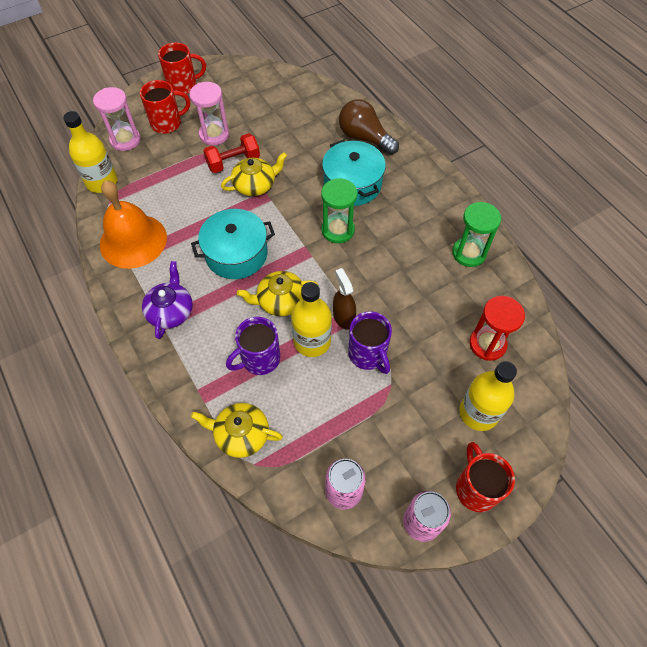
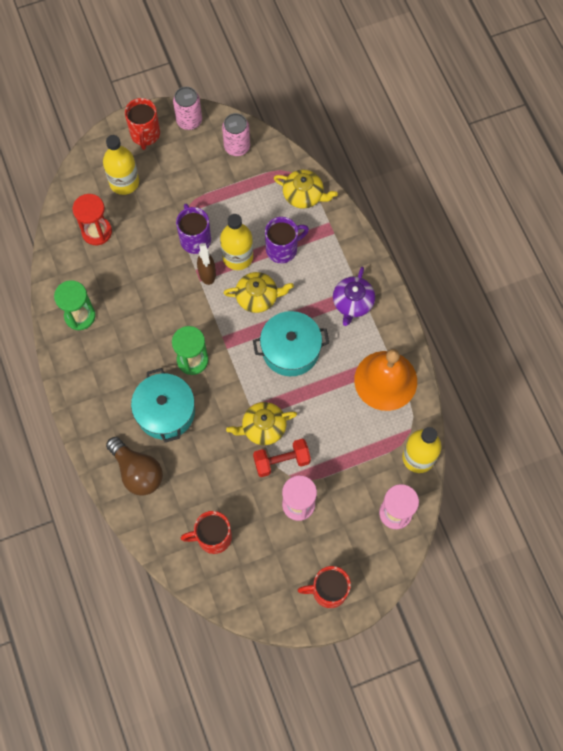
camera: 170 degrees left, 10 degrees up
(167, 123) = (349, 531): red mug -> red mug (213, 537)

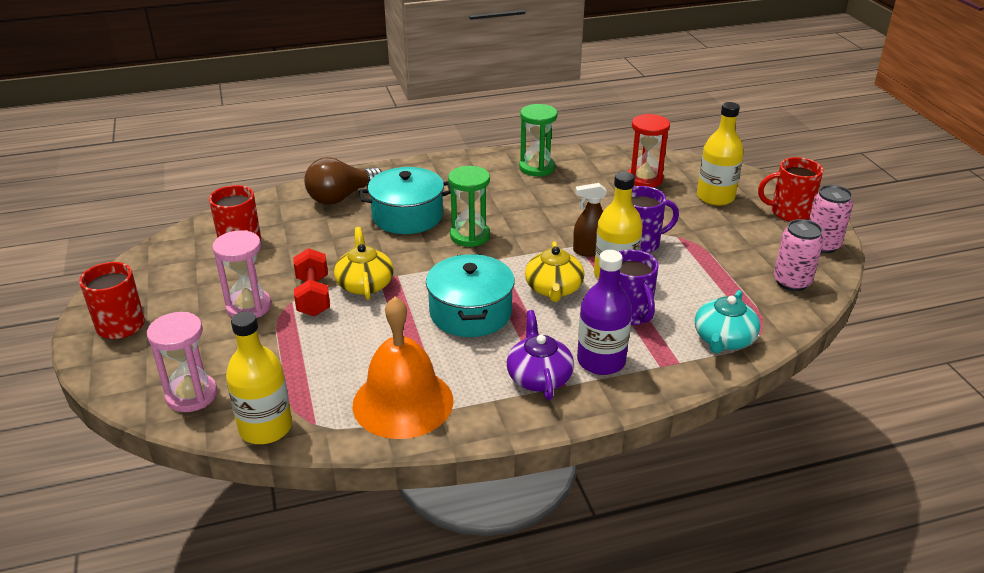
camera: 95 degrees right, 35 degrees down
(304, 195) = (723, 339): yellow teapot -> turquoise teapot
(333, 267) = (601, 361): none -> purple bottle
(352, 302) = (539, 377): purple teapot -> purple teapot turned 60 degrees clockwise

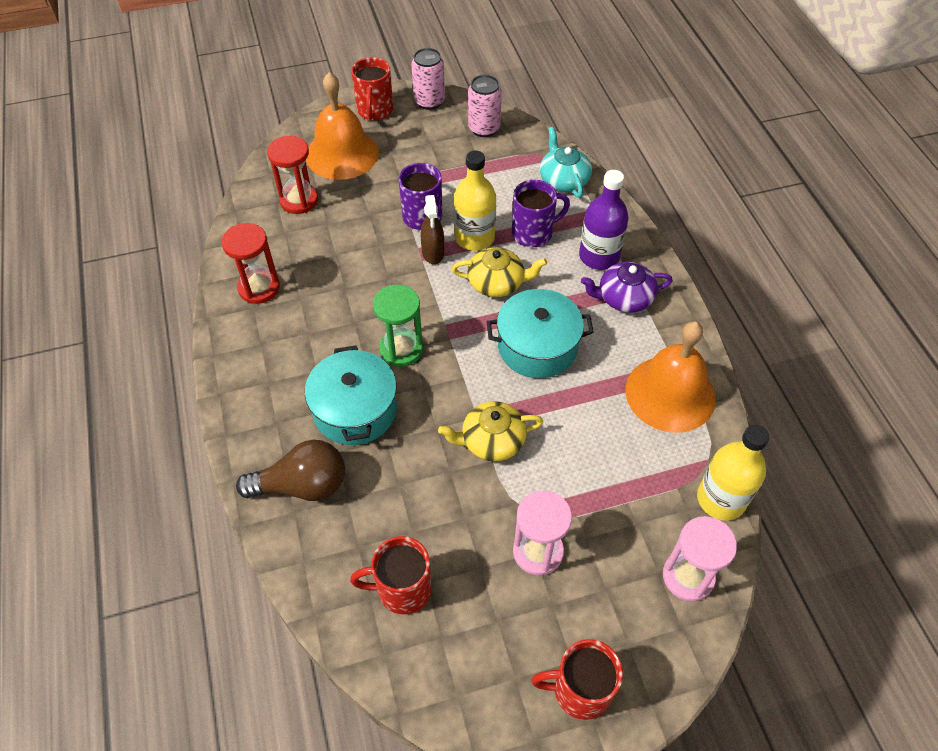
camera: 90 degrees left, 20 degrees up
(313, 296) = (516, 488): red dumbbell -> none
(341, 197) = (302, 485): brown light bulb -> brown light bulb turned 60 degrees counterclockwise
(537, 168) = (259, 288): green hourglass -> red hourglass
(715, 197) = (342, 154): yellow bottle -> orange bell
(723, 339) = (563, 179): turquoise teapot -> turquoise teapot turned 135 degrees counterclockwise

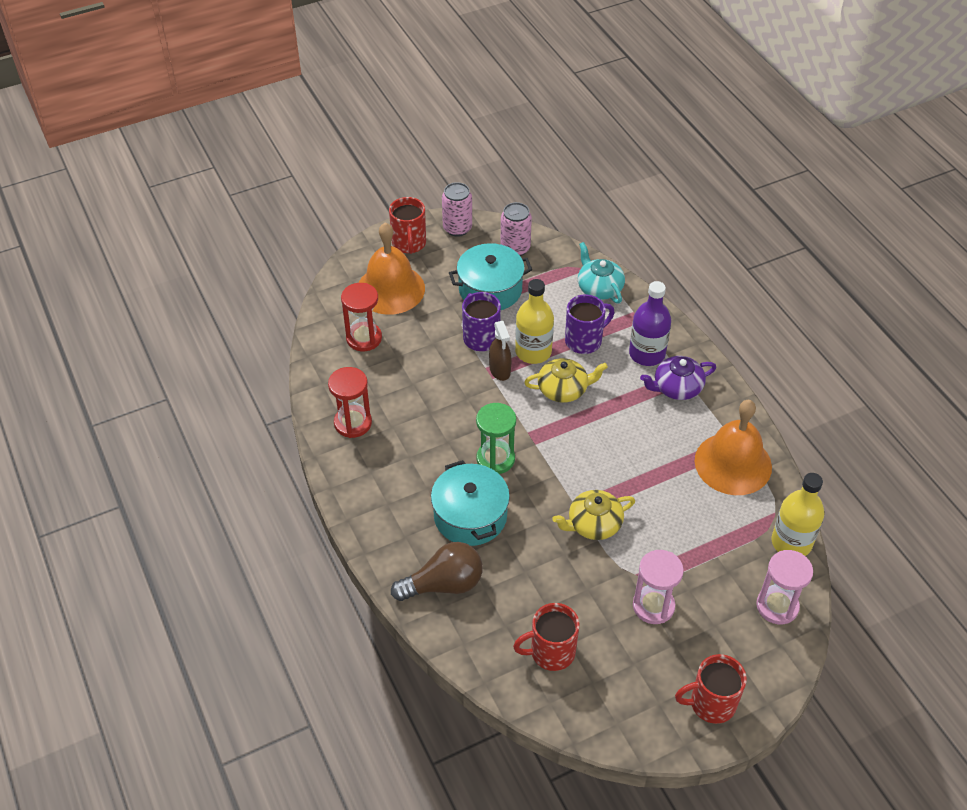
camera: 10 degrees left, 5 degrees down
(537, 346) = (612, 440): turquoise pot -> turquoise pot (490, 289)

